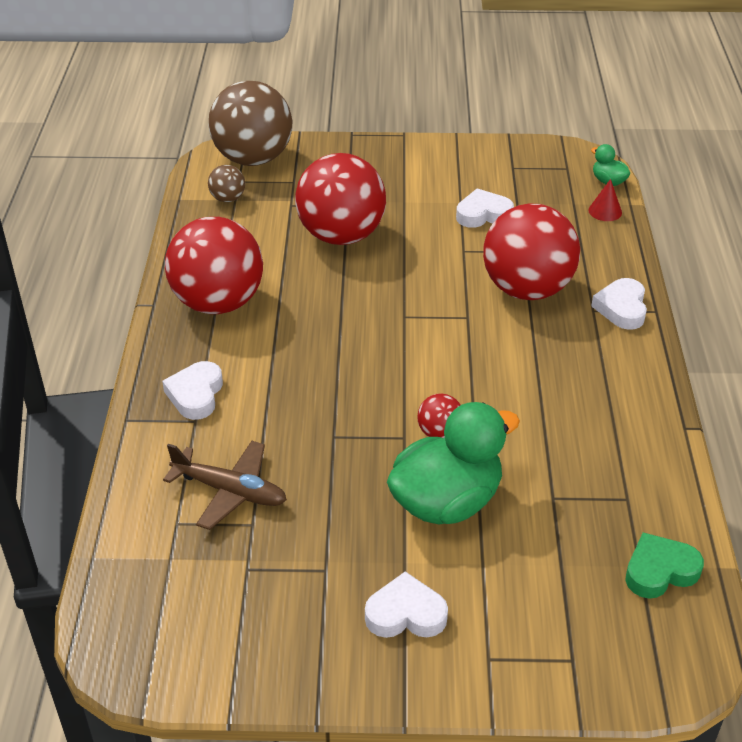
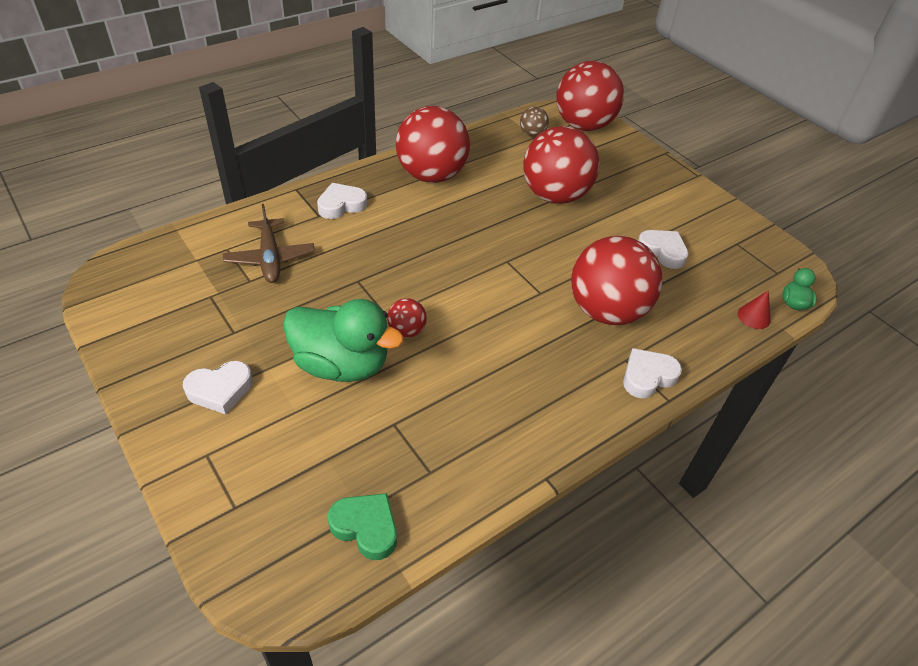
camera: 50 degrees right, 5 degrees up
(253, 159) = (583, 125): brown ball -> red ball
(405, 614) = (220, 390): white heart -> white heart turned 105 degrees clockwise

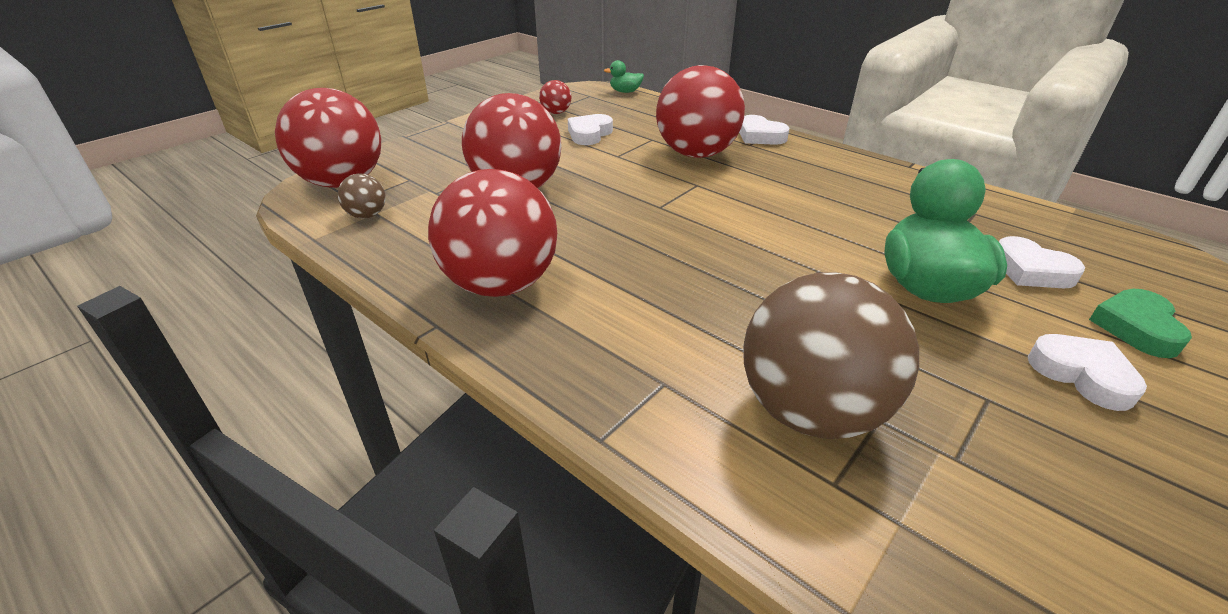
camera: 100 degrees left, 10 degrees down
(270, 258) = (810, 410): brown plane -> brown ball
(341, 205) = (622, 363): white heart -> white heart (1031, 270)
(366, 527) = (1068, 233): green heart -> green heart (1136, 328)
(406, 331) = (829, 252): red ball -> red ball (556, 113)
(754, 317) = (653, 103): red cone -> none

